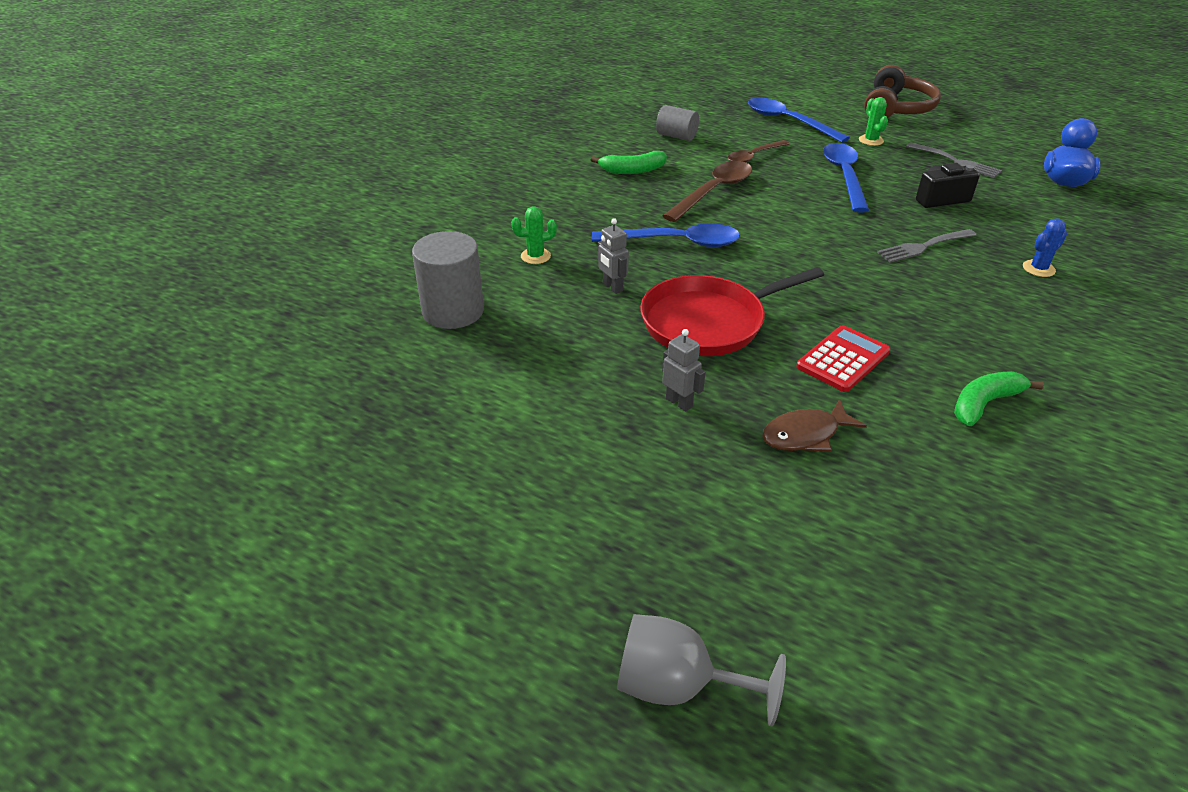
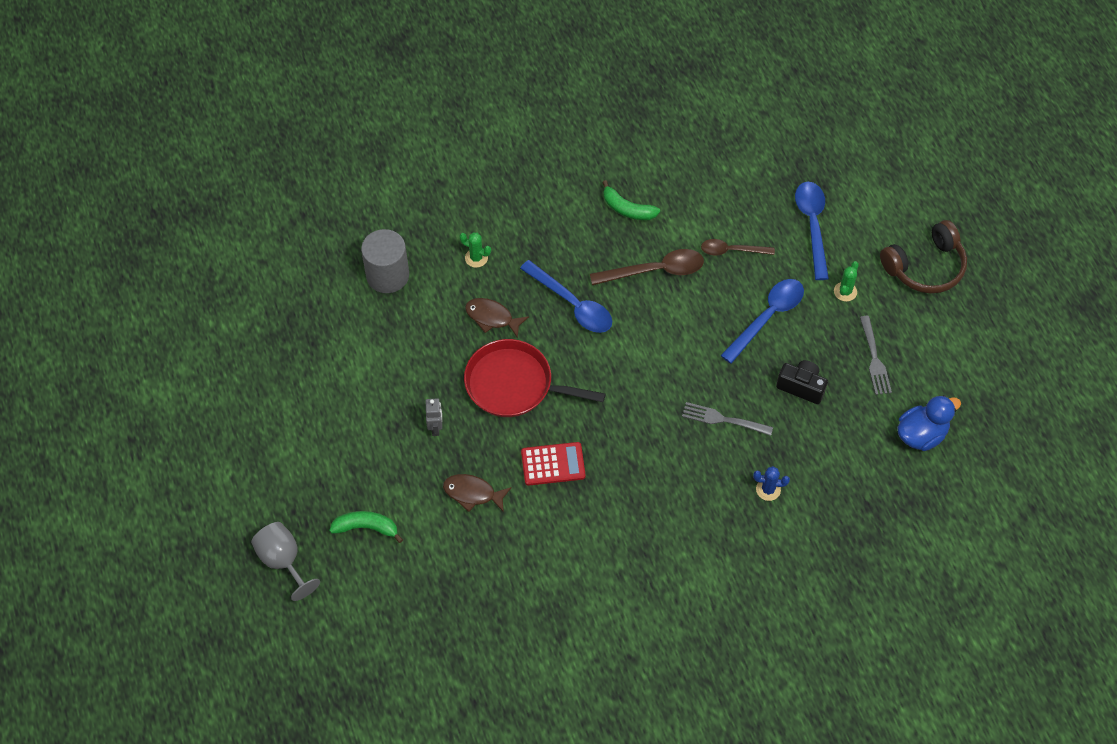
camera: 40 degrees right, 20 degrees up
(612, 287) = (492, 317): grey robot -> brown fish
(676, 136) = (704, 188): grey cylinder -> none
(984, 404) = (586, 546): green banana -> green banana (366, 527)

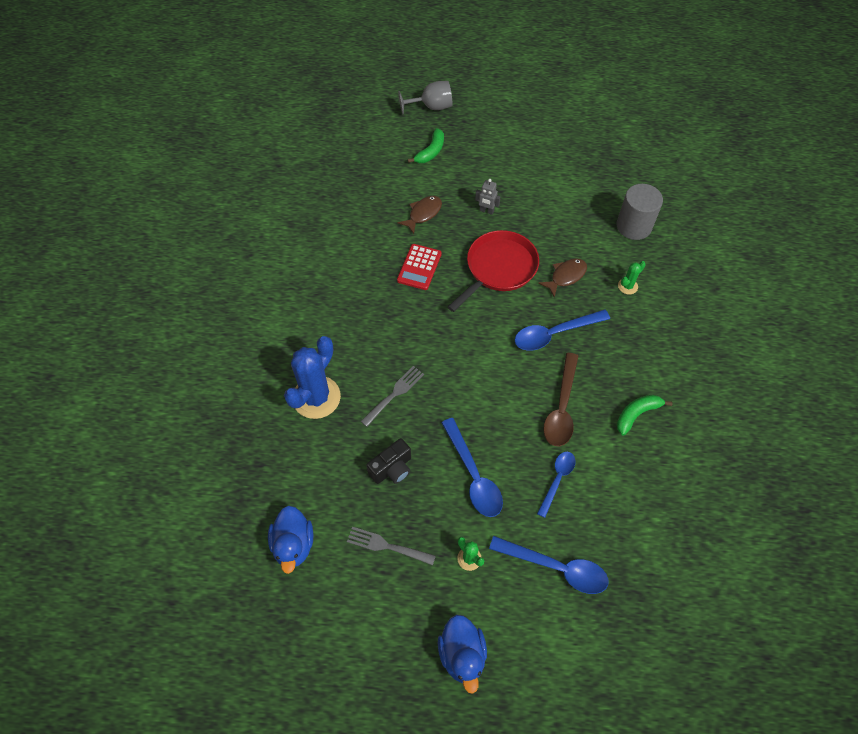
camera: 115 degrees right, 0 degrees up
(731, 250) = (557, 480): brown spoon -> blue spoon
(768, 489) = (316, 397): blue cactus -> blue cactus, size x2.22
(925, 267) = (462, 654): brown headphones -> blue duck

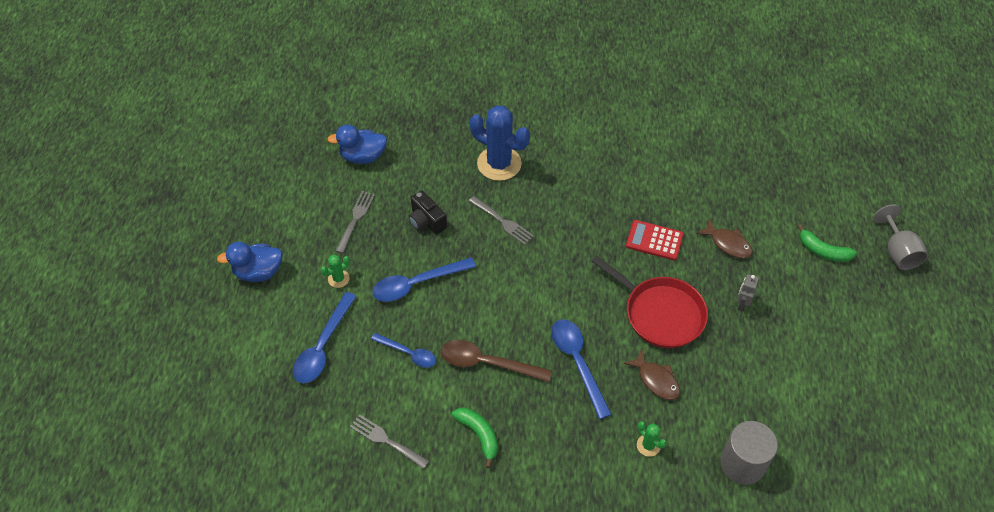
camera: 90 degrees right, 5 degrees down
(654, 496) = (386, 440): none -> grey fork

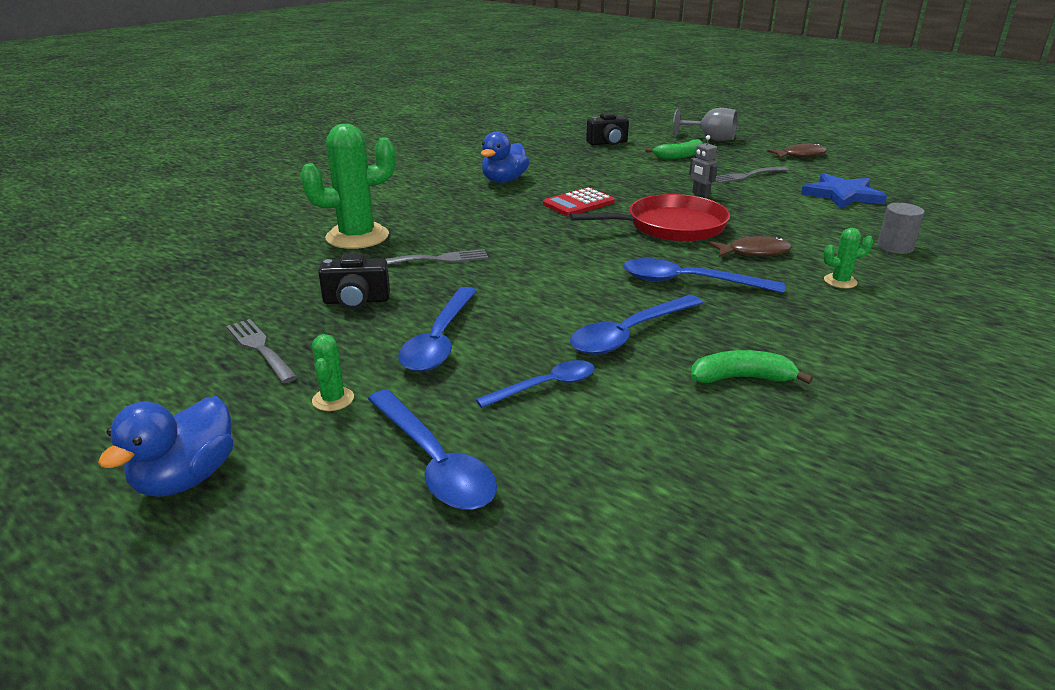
camera: 55 degrees left, 25 degrees down
(363, 156) = (176, 308): blue duck -> blue duck (504, 181)
(386, 440) = (686, 463): grey fork -> grey fork (746, 176)
(487, 363) = (629, 334): brown spoon -> blue spoon
(499, 164) = (357, 237): blue cactus -> green cactus
(728, 243) = (625, 180): brown fish -> brown fish (800, 155)
(742, 463) = (895, 247): grey cylinder -> grey cylinder, size x0.63
(808, 188) = (608, 143): none -> black camera
(833, 398) = (842, 195): none -> blue star

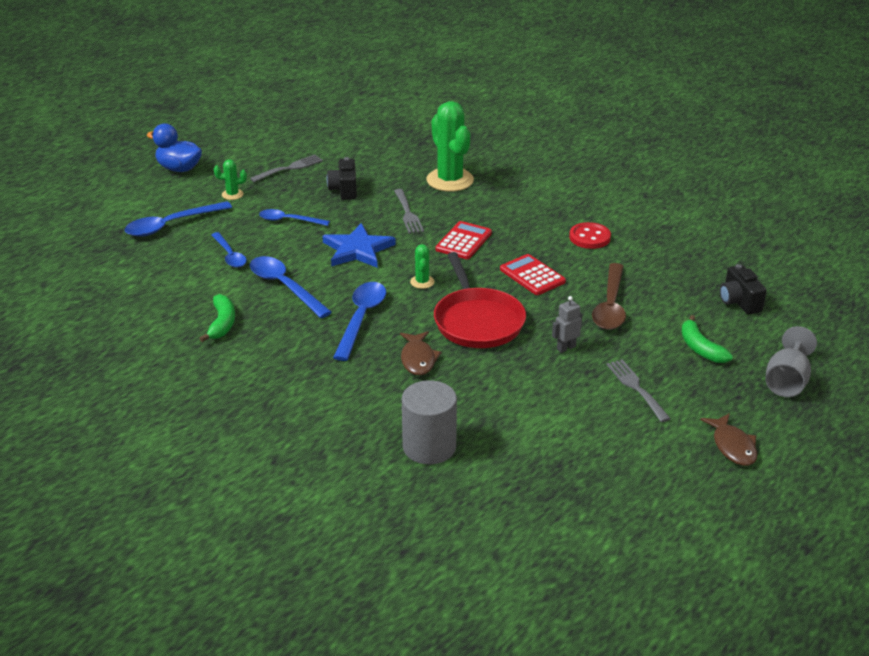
camera: 90 degrees right, 5 degrees up
(439, 340) = (289, 220): blue spoon -> blue spoon, size x0.65
(504, 181) = (589, 237): blue duck -> red button
(509, 231) = (463, 241): none -> red calculator
(625, 178) = (610, 306): none -> brown spoon
(840, 281) = (356, 395): green cactus -> green cactus (422, 282)
(842, 195) = (580, 448): blue star -> blue star (357, 250)
(895, 247) = (429, 447): grey cylinder -> grey cylinder, size x1.58

